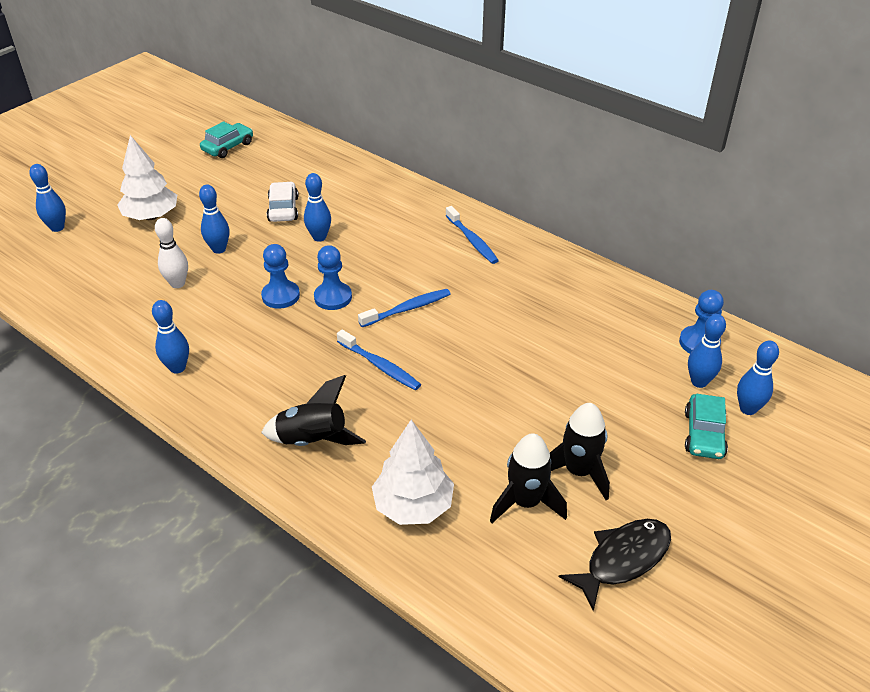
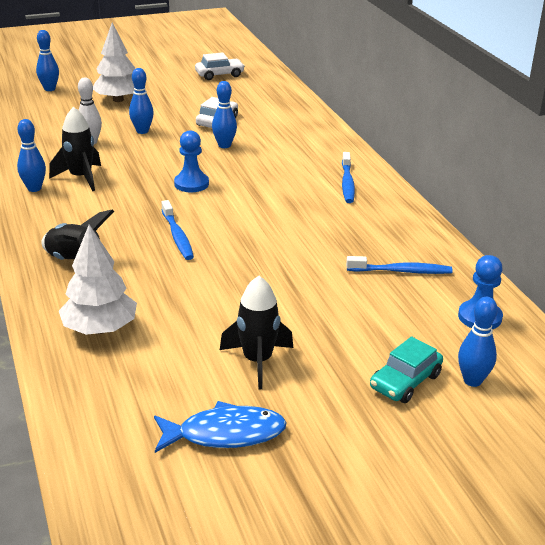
camera: 30 degrees right, 10 degrees down
(228, 147) = (219, 75): turquoise car -> white car
(281, 296) = (154, 171): blue pawn -> none
(407, 309) = (241, 209): blue toothbrush -> blue toothbrush (401, 271)
(526, 502) = (189, 363): black rocket -> black rocket (81, 178)
(623, 559) = (225, 434): black fish -> blue fish
(699, 382) = (445, 344): blue bowling pin -> none

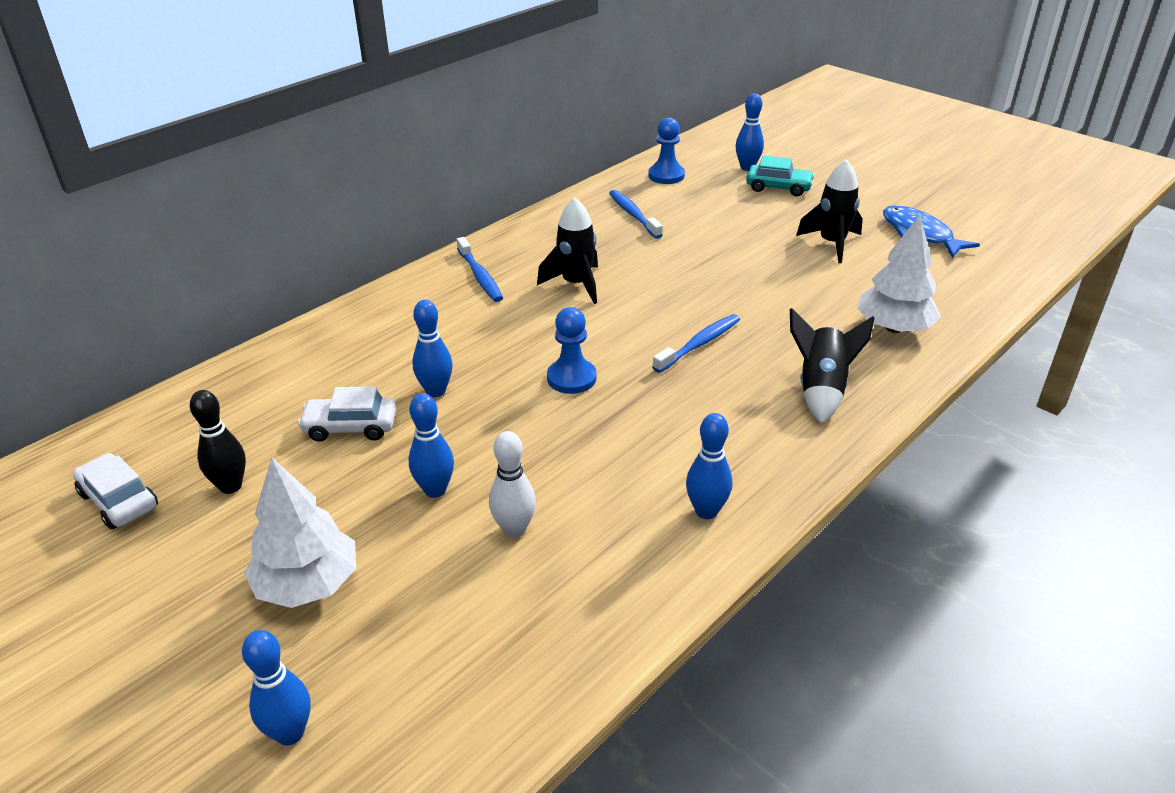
camera: 115 degrees left, 5 degrees up
(81, 178) = (636, 480): black rocket -> black rocket (576, 284)
(202, 93) = (230, 486): none -> black bowling pin
(347, 183) = (480, 276): blue toothbrush -> blue toothbrush turned 90 degrees clockwise

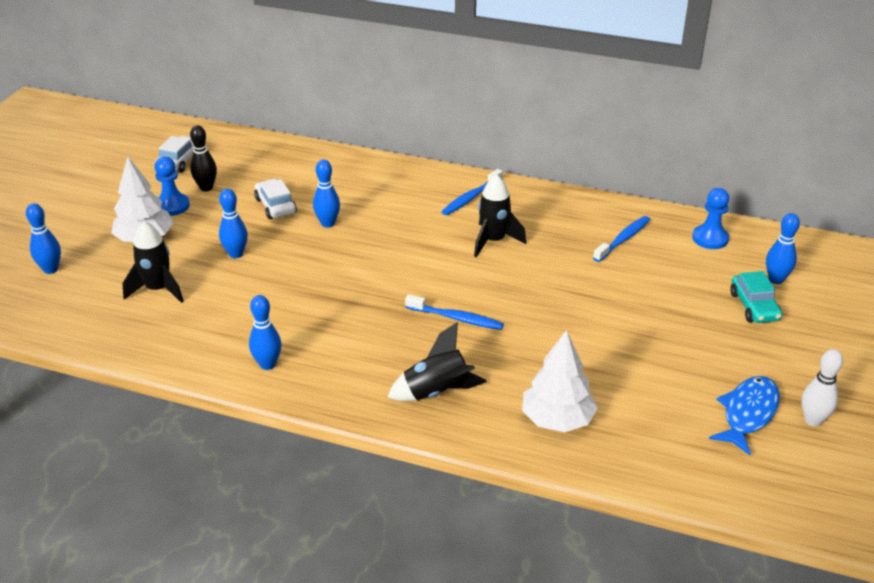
camera: 65 degrees right, 0 degrees up
(514, 529) = (216, 293): white bowling pin -> white bowling pin (813, 420)
(571, 378) = (375, 272): blue pawn -> blue pawn (172, 206)
(831, 243) = (674, 359): black rocket -> black rocket (158, 289)

